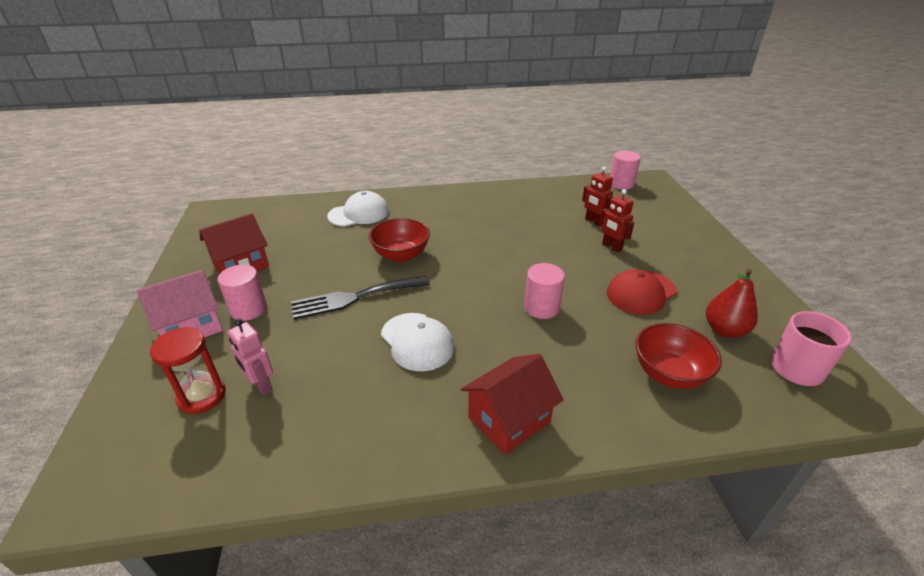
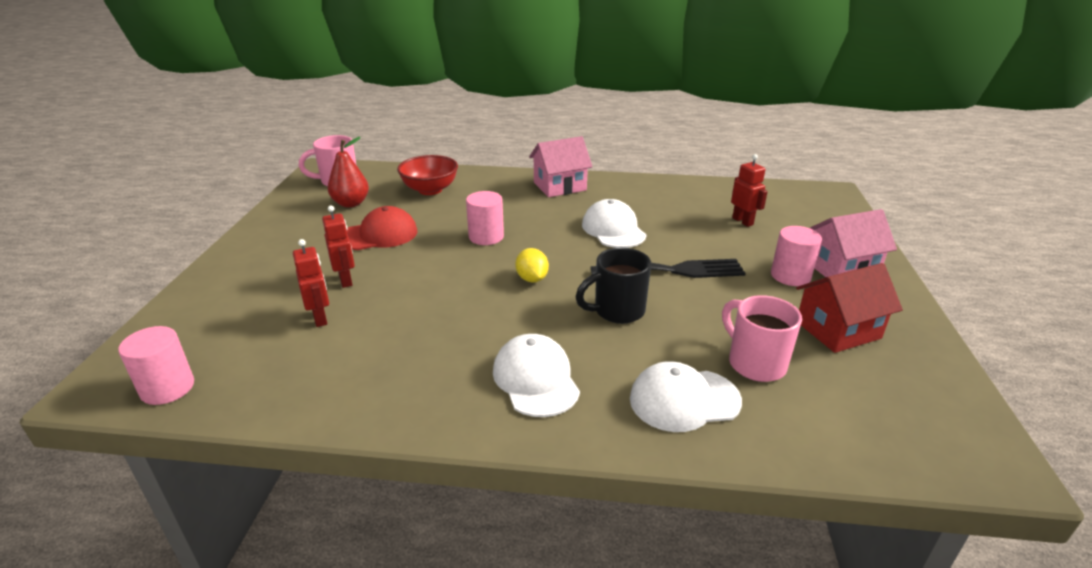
camera: 165 degrees left, 5 degrees down
(202, 396) = (787, 222): red hourglass -> none
(261, 385) = (742, 221): pink robot -> red robot
(312, 236) = (755, 363): none -> pink mug
(401, 255) = (617, 311): red bowl -> black mug
(441, 211) = (535, 379): none -> white cap
(474, 270) = (532, 279): none -> yellow lemon
(509, 420) = (560, 186): red house -> pink house

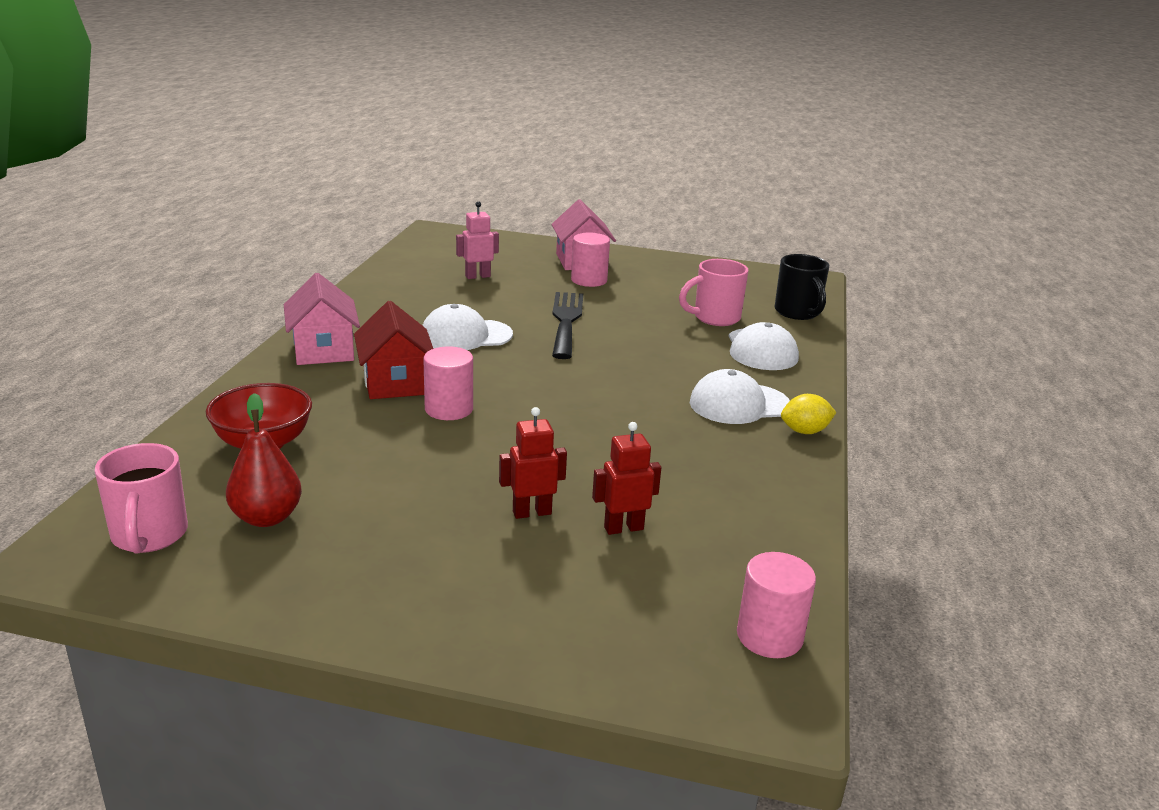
camera: 85 degrees left, 5 degrees down
(379, 235) = (403, 488): red cap -> none
(532, 279) = (563, 390): yellow lemon -> yellow lemon (805, 431)
(617, 311) = (634, 356): black mug -> black mug (798, 313)
(742, 221) = (477, 276): red robot -> pink robot
(837, 330) = (672, 283): red house -> red house (396, 382)

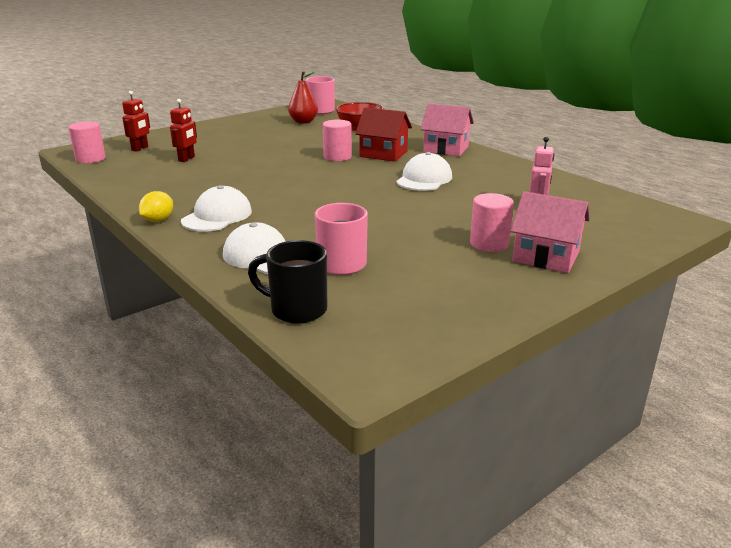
camera: 130 degrees right, 0 degrees up
(532, 512) = (228, 150): red robot -> red robot (140, 148)
(566, 321) = (410, 210): black fork -> none

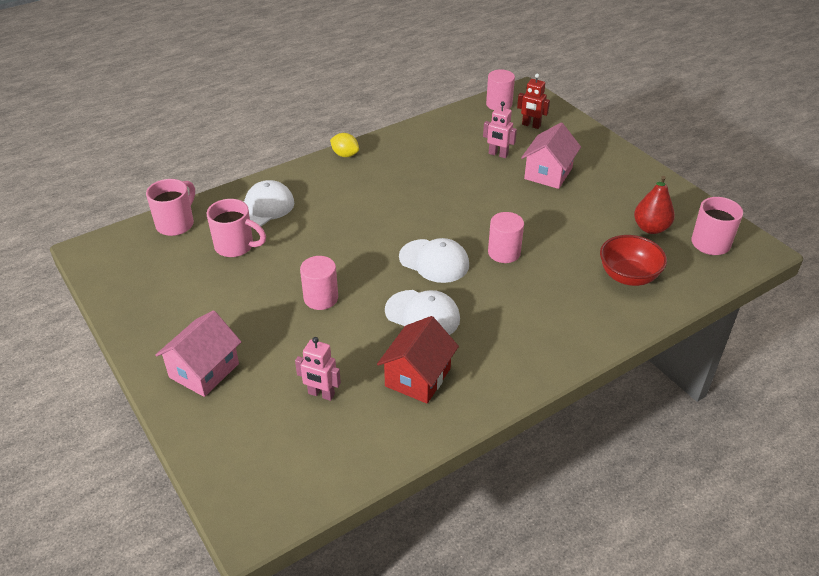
camera: 95 degrees right, 15 degrees up
(187, 159) = (498, 154): red robot -> pink robot
(217, 216) = (347, 182): white cap -> white cap (434, 261)
(296, 310) = (176, 224): black mug -> pink mug
(383, 154) = (514, 290): red house -> red house (418, 377)
(446, 149) = (536, 349): pink house -> pink house (548, 173)
(489, 244) = (243, 337): pink cylinder -> pink cylinder (321, 298)

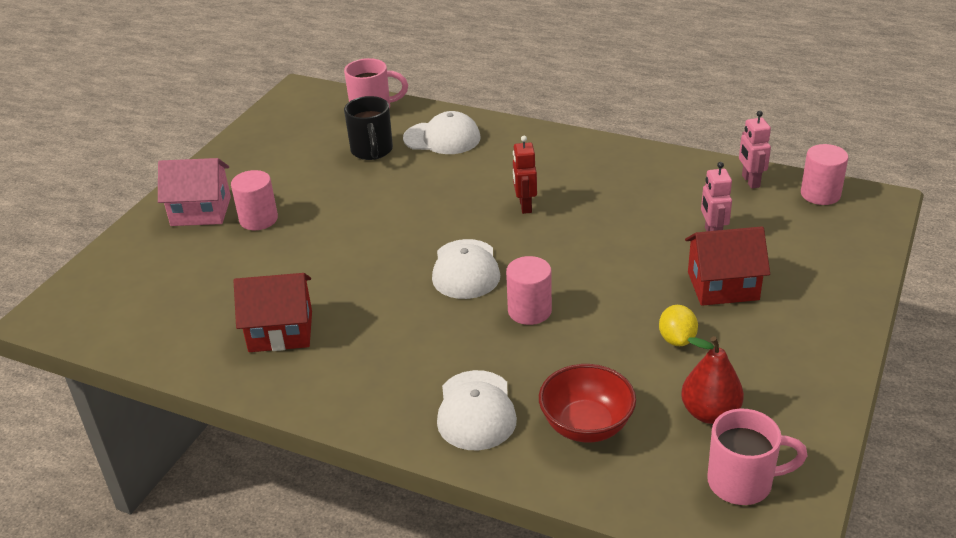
camera: 60 degrees right, 5 degrees down
(236, 246) = (372, 151): pink mug -> black mug
(321, 298) = (344, 227): pink cylinder -> pink cylinder (258, 219)
(321, 394) = (216, 284): pink robot -> pink robot (750, 181)
(345, 155) = (581, 142): yellow lemon -> yellow lemon (677, 339)
(422, 315) = (374, 297): white cap -> white cap (476, 410)
(531, 125) = (809, 234): red robot -> red robot (525, 206)
(548, 173) = (722, 286): pink house -> red house

